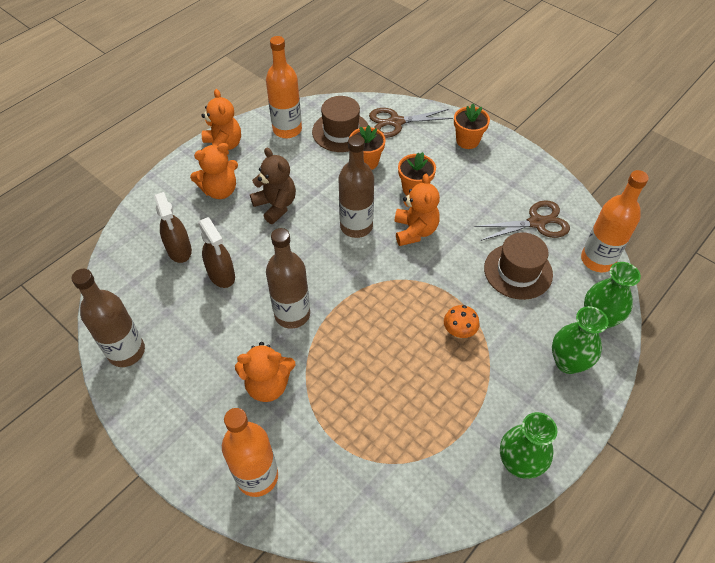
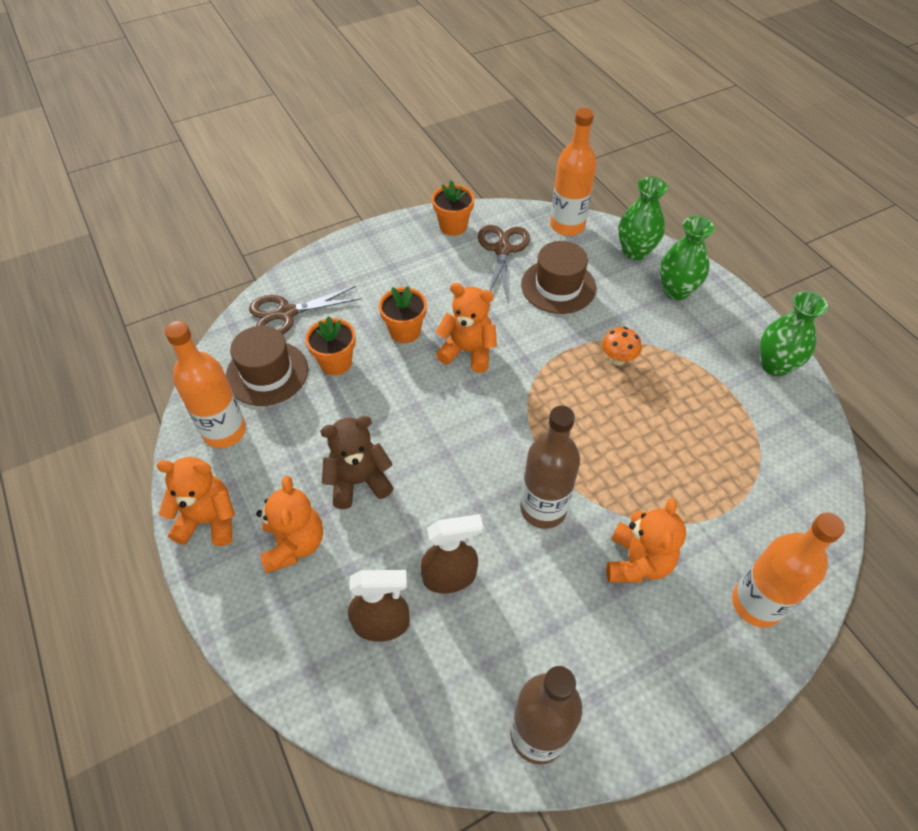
camera: 70 degrees left, 0 degrees up
(356, 226) = (435, 404): brown bottle -> none
(396, 122) = (286, 313): brown scissors -> brown scissors turned 60 degrees clockwise
(467, 141) = (357, 261): orange flower pot -> orange flower pot (453, 226)

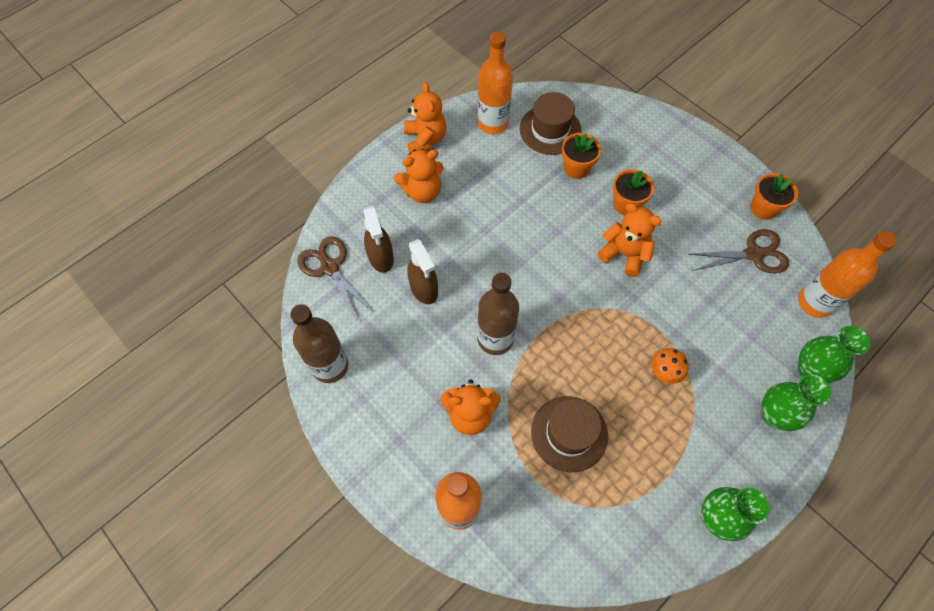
camera: 75 degrees right, 10 degrees up
(286, 313) = (609, 122): brown scissors -> brown scissors (330, 267)
(358, 481) = (480, 213): brown teddy bear -> none
(468, 351) = (624, 254): orange teddy bear -> orange teddy bear turned 60 degrees counterclockwise
(558, 286) = (730, 309): brown hat -> brown hat (569, 433)

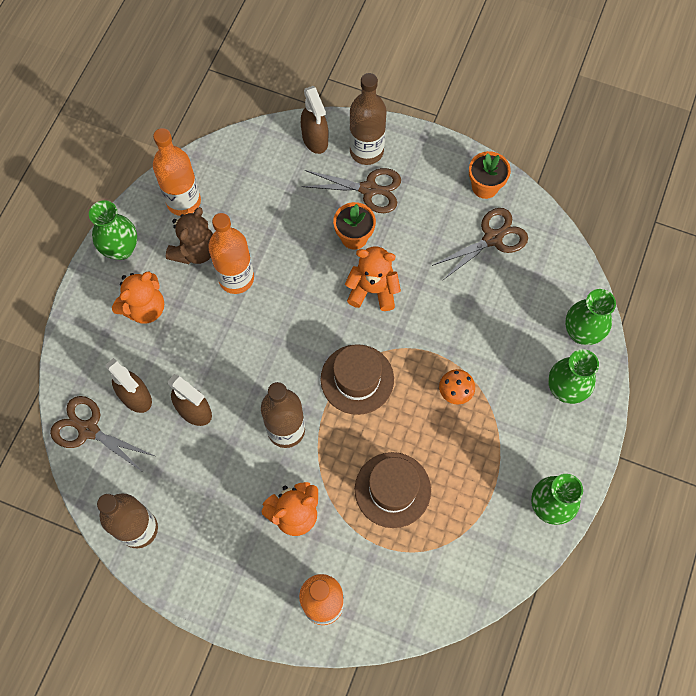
camera: 25 degrees left, 5 degrees up
(425, 139) = (121, 249): orange teddy bear -> green vase
(484, 164) = (195, 251): none -> brown teddy bear
(550, 130) = (245, 185): brown hat -> brown hat (357, 379)
(576, 168) = (289, 217): orange flower pot -> none
(625, 117) = (315, 139): none -> brown spray bottle
(655, 172) = (369, 189): none -> brown scissors
(666, 141) = (366, 151): none -> brown bottle
(814, 302) = (564, 264): orange bottle -> orange bottle (236, 278)

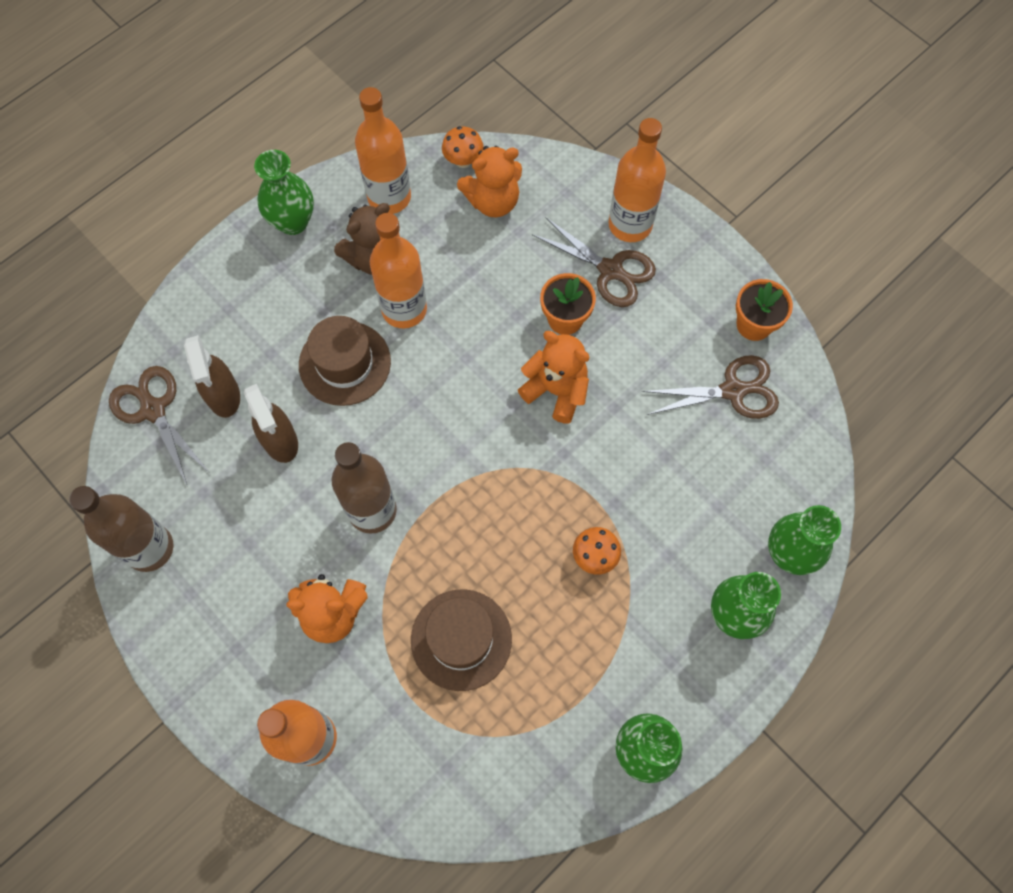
camera: 25 degrees right, 0 degrees up
(144, 308) = (284, 299): orange teddy bear -> orange teddy bear (493, 201)
(224, 153) = (463, 161): none -> orange mushroom
(315, 139) = (576, 187): brown spray bottle -> none
(357, 379) = (485, 488): brown hat -> brown hat (345, 363)
(366, 151) = (630, 225): brown bottle -> orange bottle

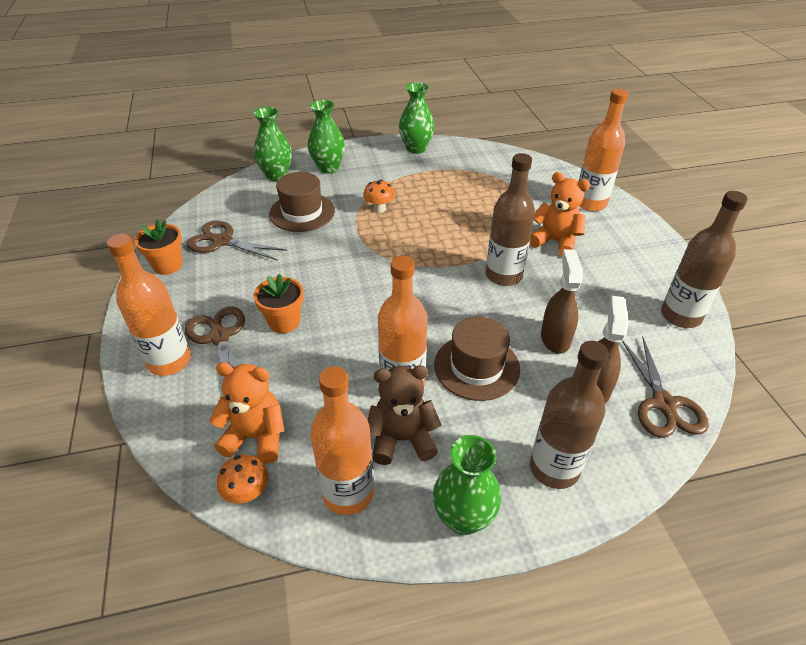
camera: 150 degrees left, 25 degrees down
(236, 295) = (554, 468): none -> brown bottle
(461, 639) = (481, 207): brown hat -> brown hat (302, 212)
(556, 391) = (331, 285): orange teddy bear -> none

